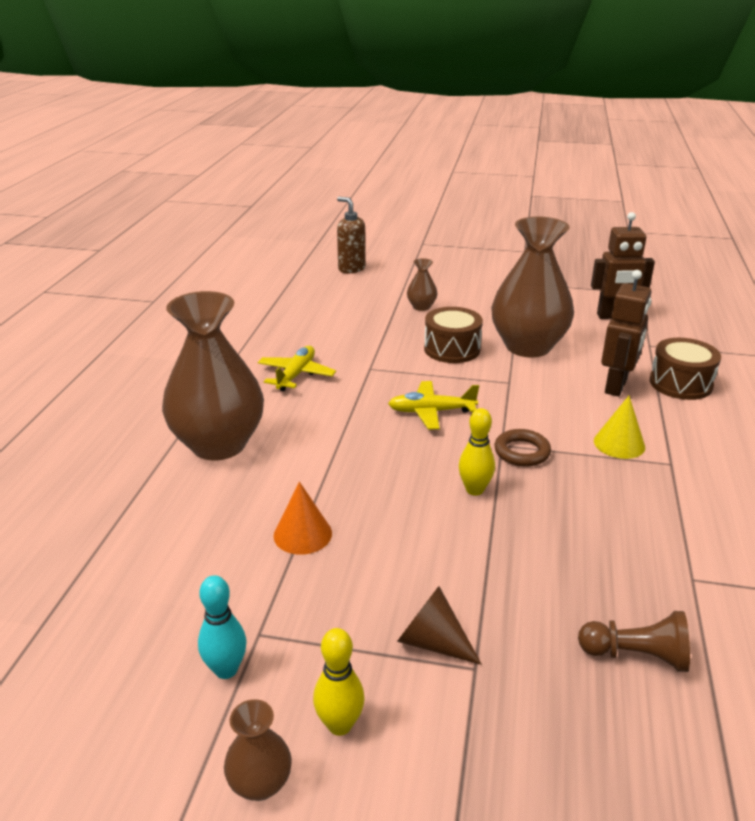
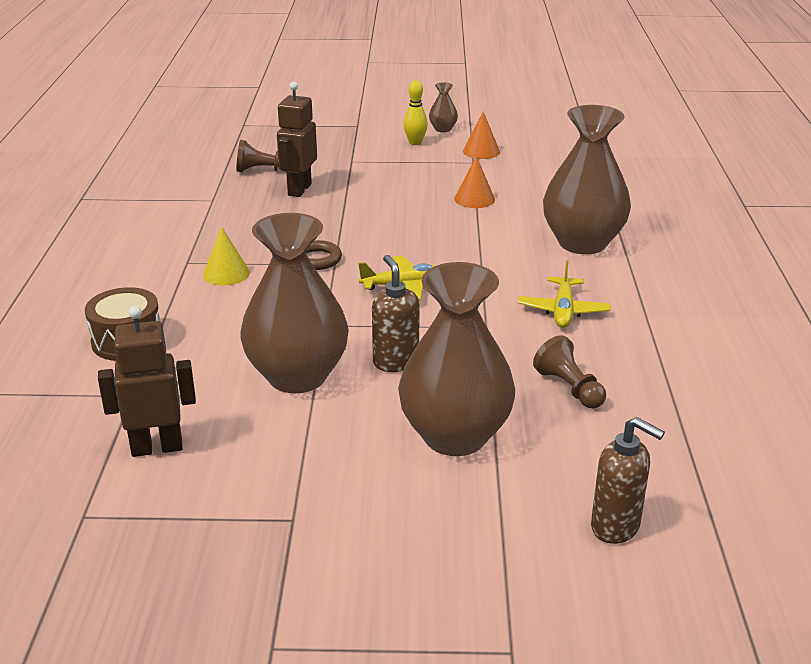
camera: 170 degrees right, 0 degrees up
(226, 669) = (481, 151): turquoise bowling pin -> orange cone
(332, 324) = (569, 388): none -> brown pawn
(421, 307) = (455, 436): brown vase -> brown vase, size x2.39
(432, 642) = (376, 166): brown cone -> none
(452, 349) = (395, 362): brown drum -> brown soap dispenser
(474, 490) = (357, 231): yellow bowling pin -> none
(616, 386) = (204, 330): brown robot -> brown robot (299, 189)

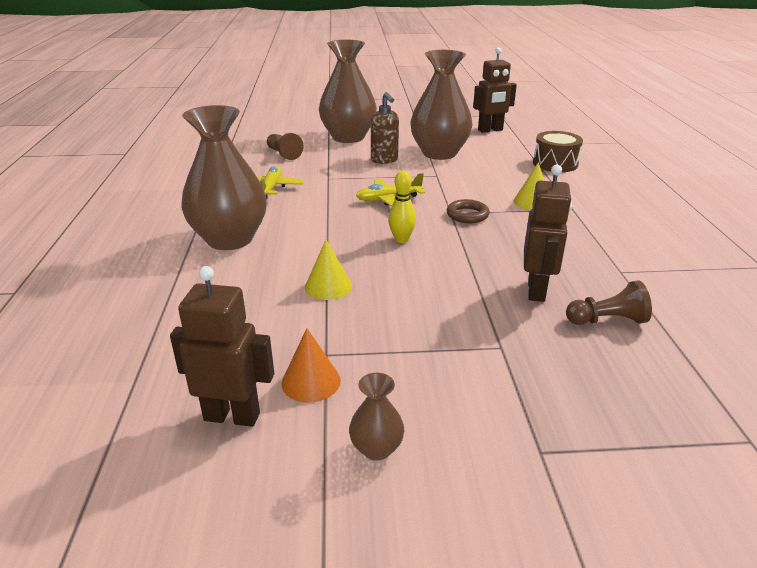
camera: 175 degrees right, 0 degrees up
(415, 143) = (419, 399): yellow bowling pin -> yellow bowling pin (401, 239)
(474, 199) = (328, 286): orange cone -> yellow cone
(525, 141) = (232, 416): none -> brown robot
(616, 527) = (281, 119): brown soap dispenser -> none

